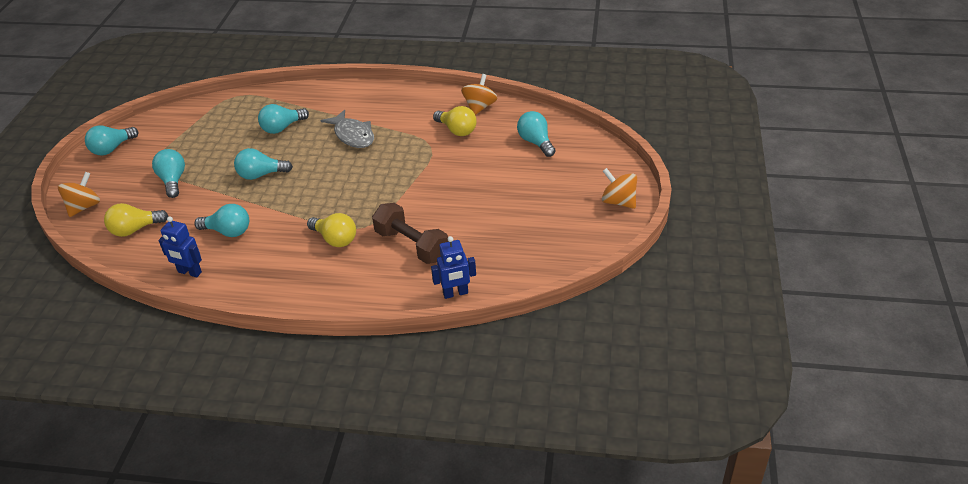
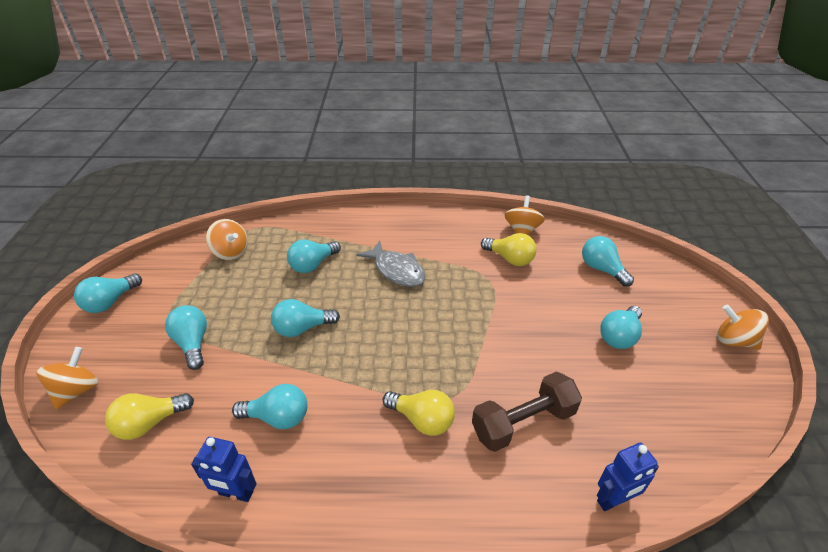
camera: 10 degrees left, 0 degrees up
(215, 115) = (231, 252): none -> orange spinning top
(412, 245) = (523, 422): brown dumbbell -> brown dumbbell turned 60 degrees counterclockwise
(521, 193) = (619, 336): none -> turquoise light bulb

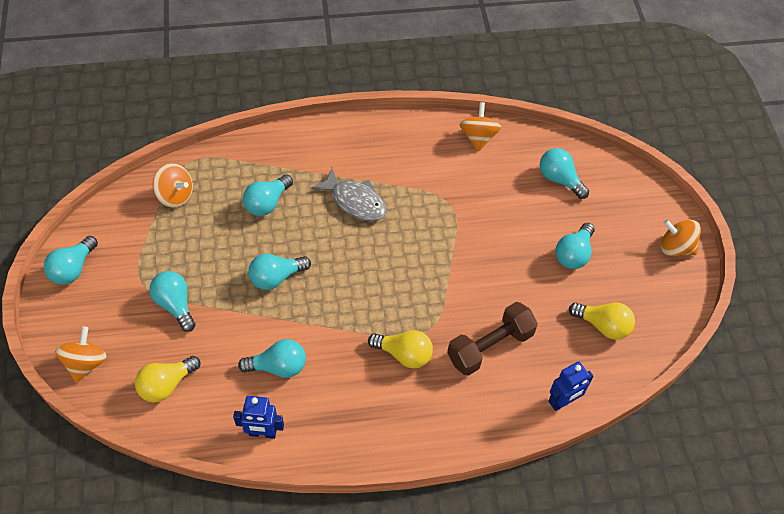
camera: 10 degrees left, 15 degrees up
(510, 259) = (468, 175): yellow light bulb -> yellow light bulb (603, 326)

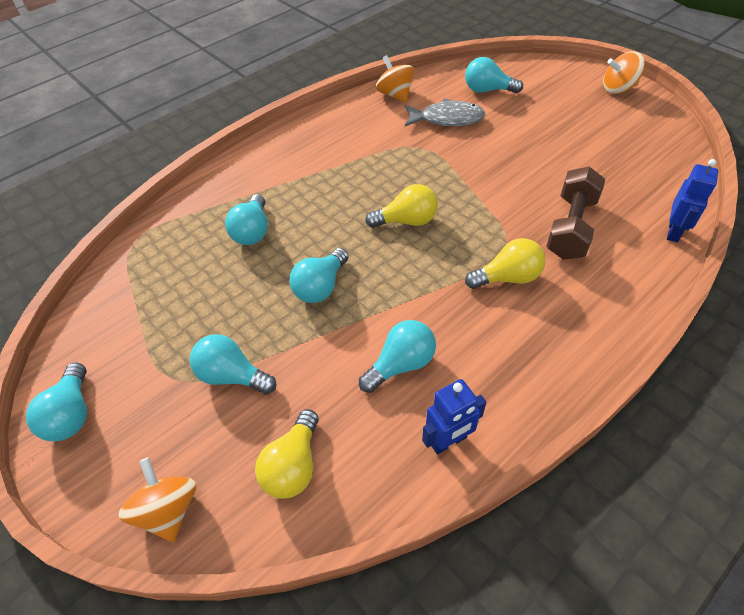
camera: 30 degrees left, 5 degrees down
(175, 196) = (146, 276): orange spinning top -> none
(355, 201) = (337, 187): grey fish -> grey fish (447, 119)
(573, 254) = (555, 129): turquoise light bulb -> none
(603, 326) = (634, 162): yellow light bulb -> yellow light bulb (406, 221)

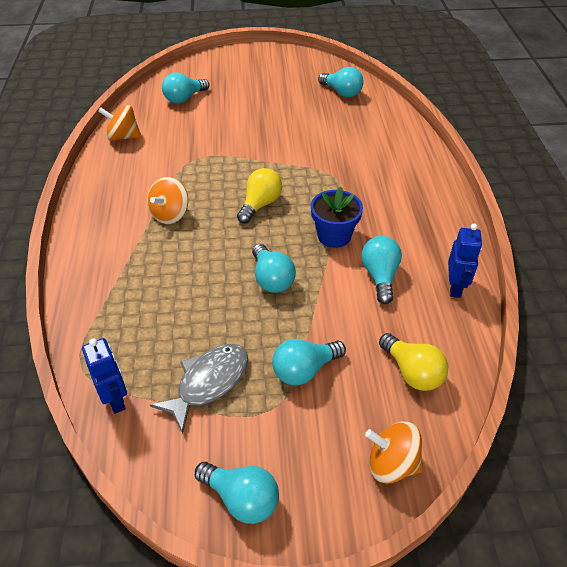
camera: 55 degrees left, 5 degrees down
(252, 231) = (168, 288): turquoise light bulb -> turquoise light bulb (342, 92)
(421, 296) = (334, 236): none -> blue flower pot
(447, 119) = (186, 131): grey fish -> grey fish (209, 383)
(507, 277) = (360, 191): yellow light bulb -> none
(571, 227) = (349, 144): brown dumbbell -> none
(618, 88) = (260, 56): orange spinning top -> orange spinning top (170, 214)
(674, 232) = (395, 114): blue robot -> blue robot (116, 399)

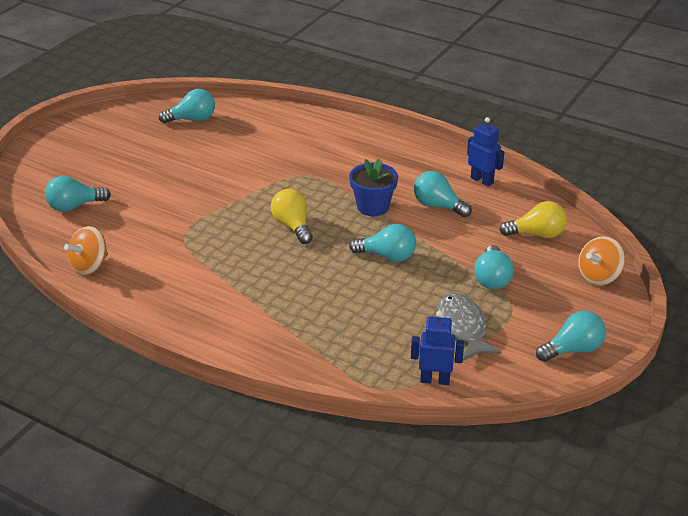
camera: 55 degrees left, 10 degrees down
(170, 214) = (247, 279): orange spinning top -> none
(184, 98) = (74, 206): turquoise light bulb -> turquoise light bulb turned 75 degrees clockwise

